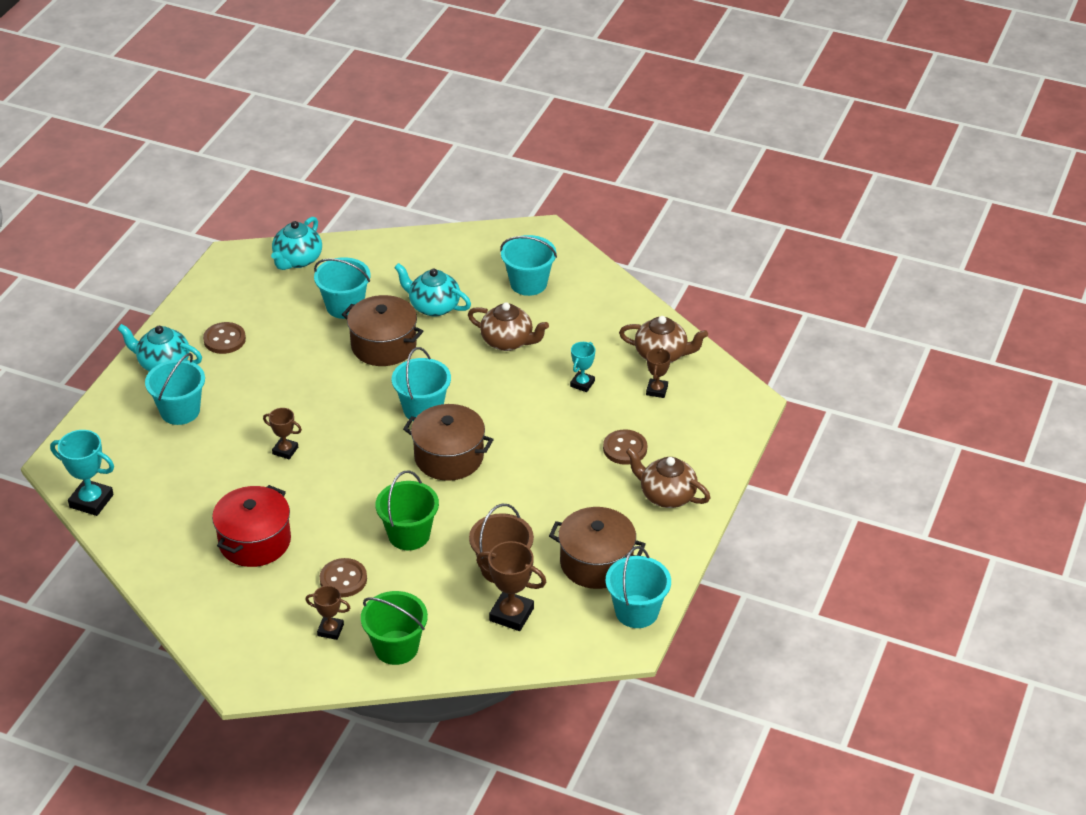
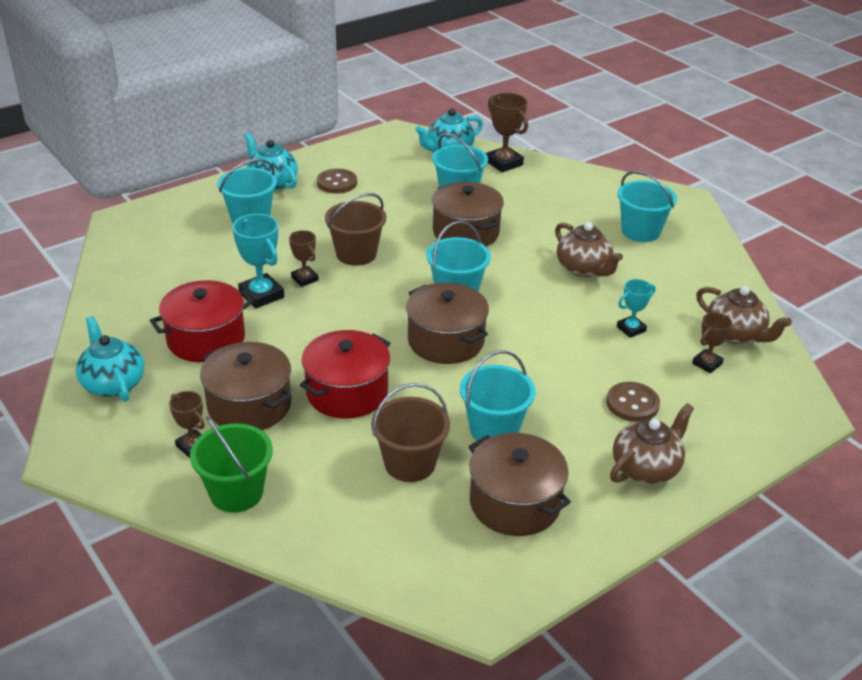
camera: 30 degrees right, 5 degrees down
(91, 501) = (113, 255): turquoise trophy -> turquoise trophy (261, 295)
(308, 407) = (356, 254): none -> brown bucket
(343, 579) = (249, 405): brown button -> brown pot
(409, 535) = (347, 392): green bucket -> red pot
(433, 306) = (536, 219): turquoise teapot -> turquoise teapot (113, 384)
(511, 614) = (380, 515): brown trophy -> brown trophy (504, 163)
(636, 611) = (520, 577): turquoise bucket -> turquoise bucket (494, 429)
(666, 495) = (646, 468): brown teapot -> brown teapot turned 75 degrees clockwise

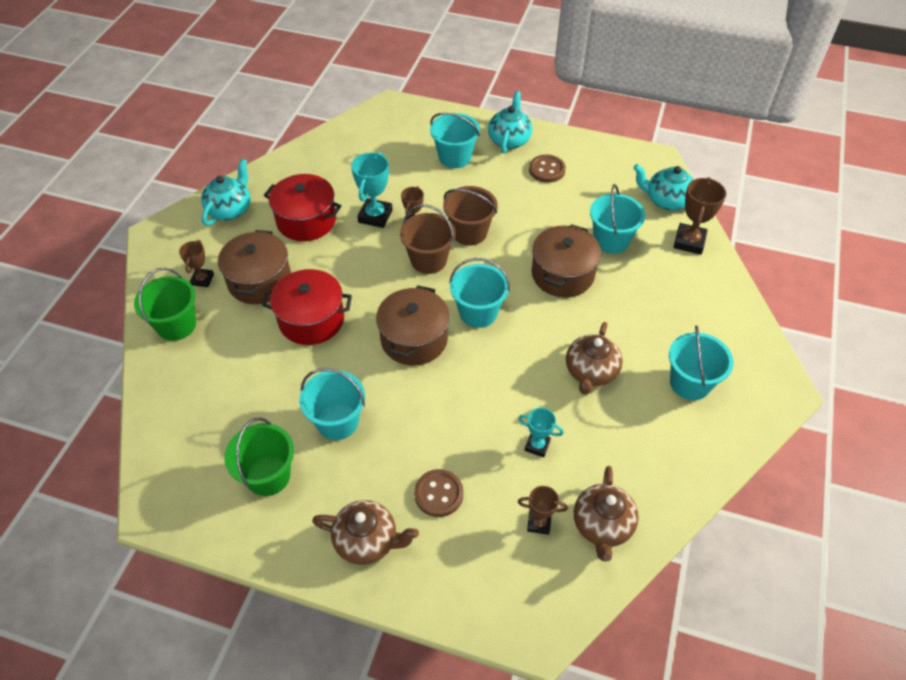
camera: 55 degrees right, 15 degrees up
(410, 463) = (265, 394): brown bucket -> brown bucket (428, 260)
(515, 503) = (268, 476): brown pot -> green bucket

